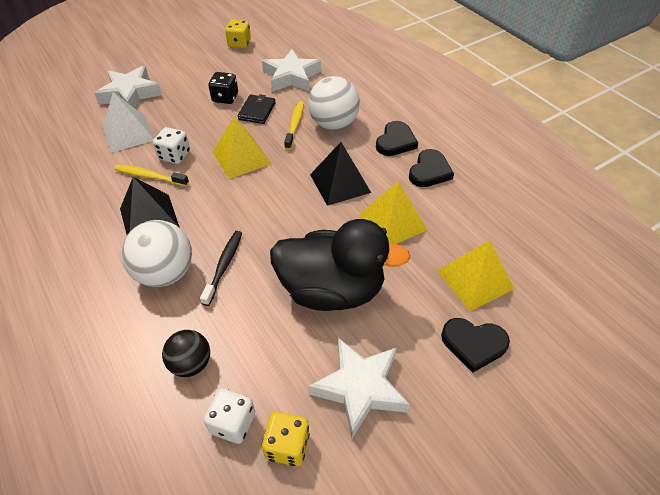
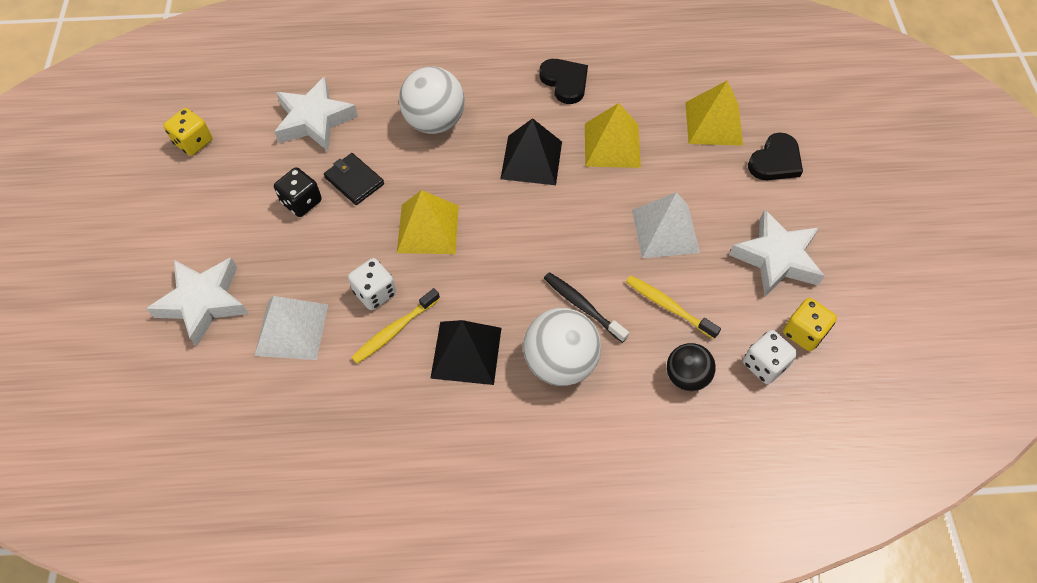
camera: 60 degrees left, 10 degrees up
(295, 125) = (408, 156): yellow toothbrush -> yellow toothbrush (668, 306)
(332, 290) = (665, 231): black duck -> white pyramid
(395, 141) = (503, 85): black heart -> none

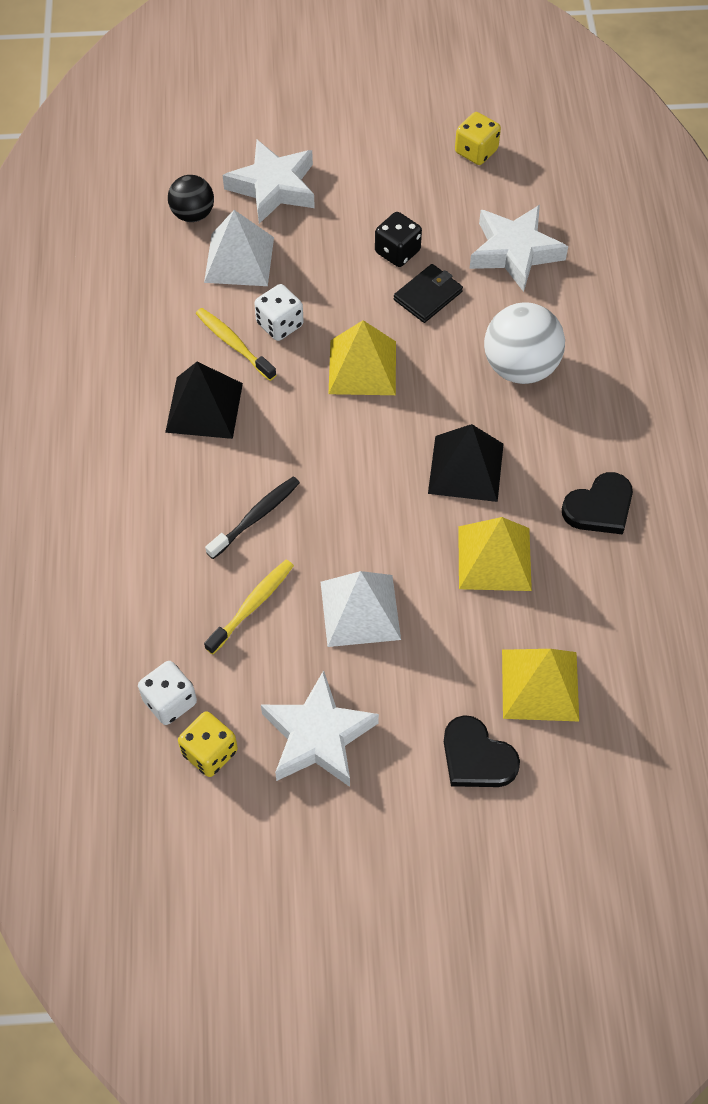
camera: 90 degrees right, 0 degrees up
(560, 362) = (187, 493): white ball -> none
(686, 376) = (161, 617): black ball -> black ball (193, 214)

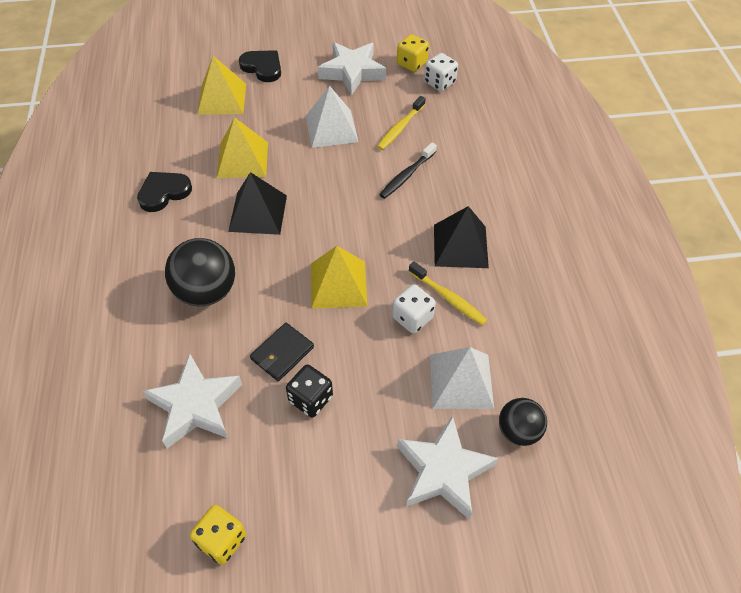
camera: 175 degrees right, 5 degrees down
(520, 367) = (206, 291): white ball -> black ball

